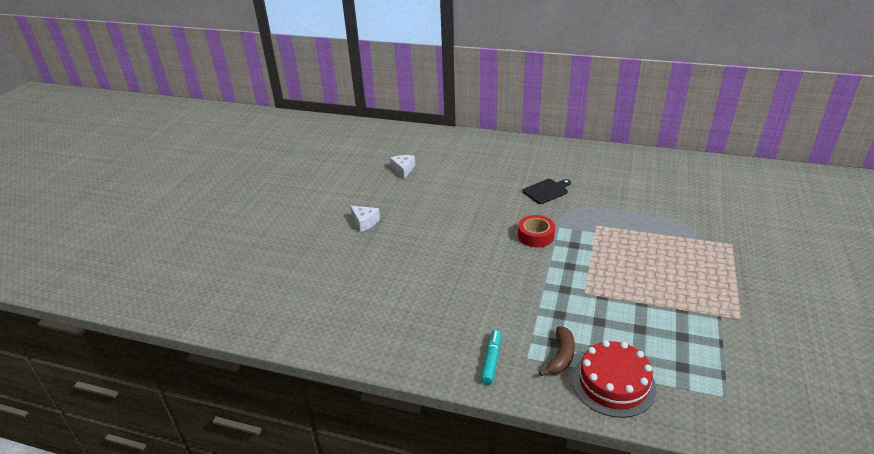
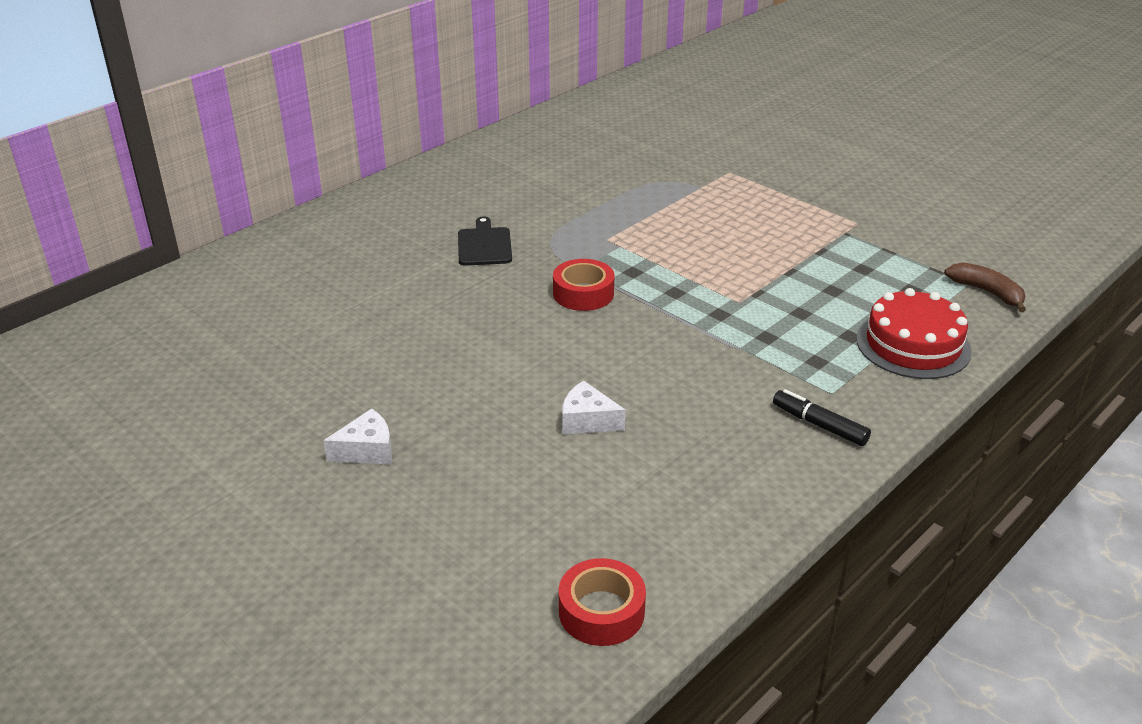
camera: 65 degrees left, 0 degrees up
(301, 325) = (601, 611): none -> red tape
(403, 170) = (248, 356): white cheese -> white cheese (587, 420)
(491, 360) = (819, 425): turquoise marker -> black marker
(561, 357) = (846, 365): brown banana -> brown banana (987, 292)

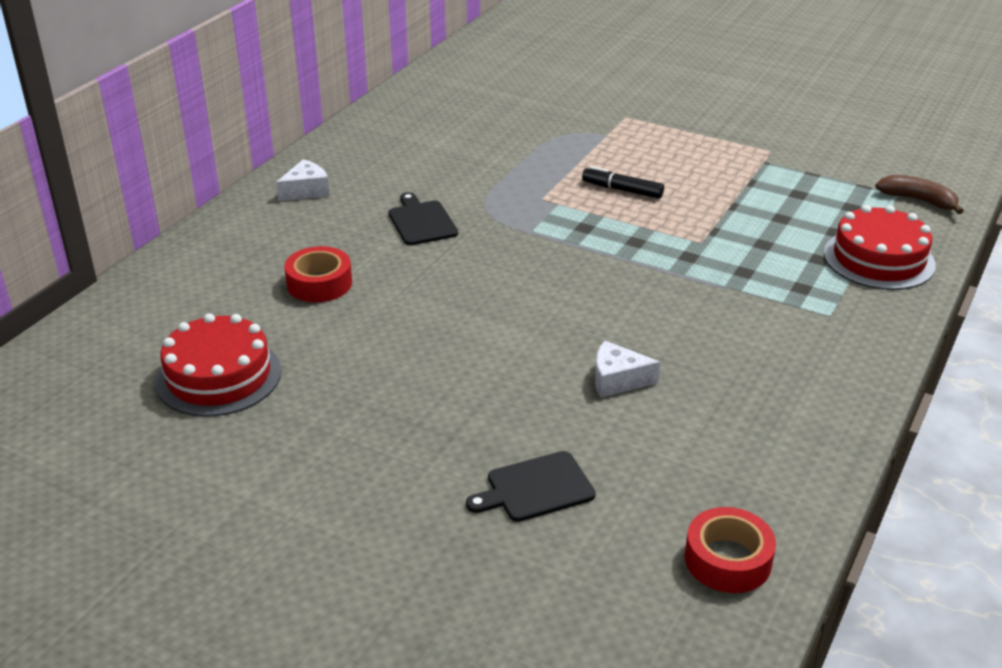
camera: 15 degrees left, 0 degrees up
(235, 357) = (218, 376): none -> red cake
(367, 450) = (413, 447): white cheese -> white cheese (306, 190)
(457, 508) = (536, 488): none -> black cutting board
(583, 293) = (547, 256): red tape -> red tape (319, 283)
(819, 425) = (834, 347): black marker -> black marker (622, 190)

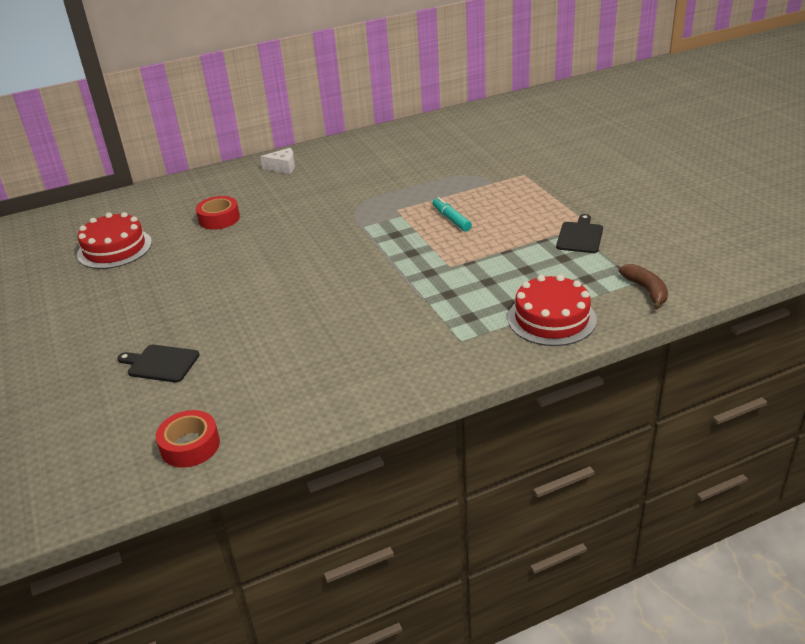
camera: 40 degrees right, 0 degrees up
(421, 221) = (314, 202): black cutting board -> black cutting board (580, 236)
(617, 380) = (282, 326): white cheese -> none
(622, 190) = (451, 219): black marker -> turquoise marker

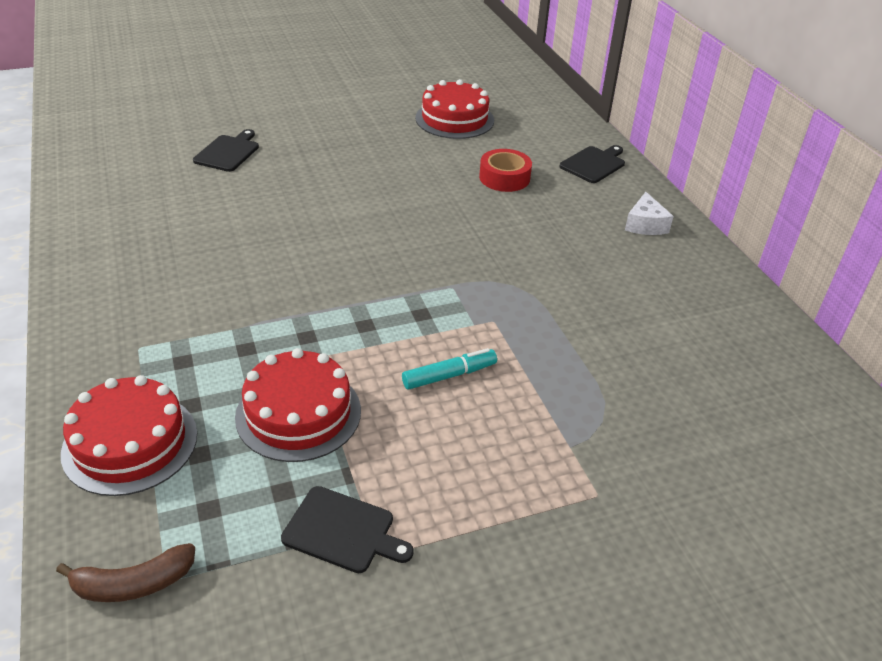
camera: 90 degrees right, 5 degrees up
(190, 446) = (96, 170): red tape -> none
(201, 186) = (594, 164): none -> black cutting board
(501, 263) = (298, 413): none -> red cake

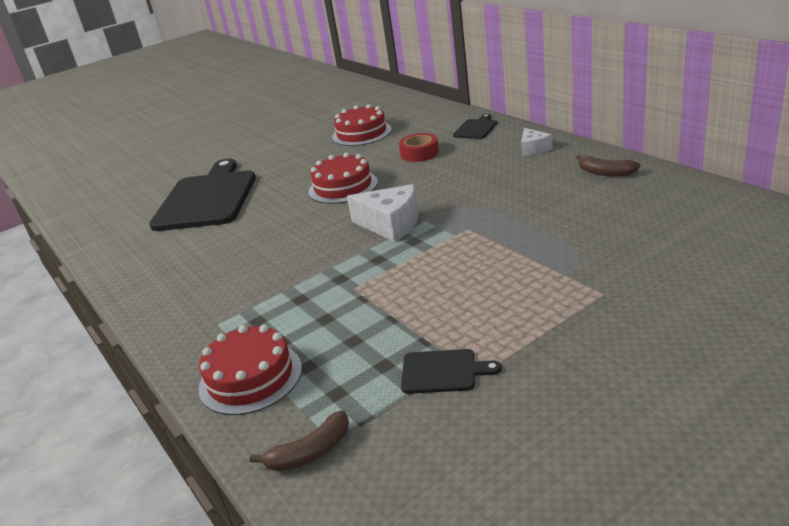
camera: 10 degrees left, 10 degrees down
(228, 152) = (207, 198): black cutting board -> black cutting board, size x2.33
(298, 413) = (364, 321): red cake -> red cake (343, 187)
(410, 276) = (391, 224): none -> white cheese
(449, 375) = (457, 266): turquoise marker -> none
(712, 299) = (605, 173): none -> brown banana

